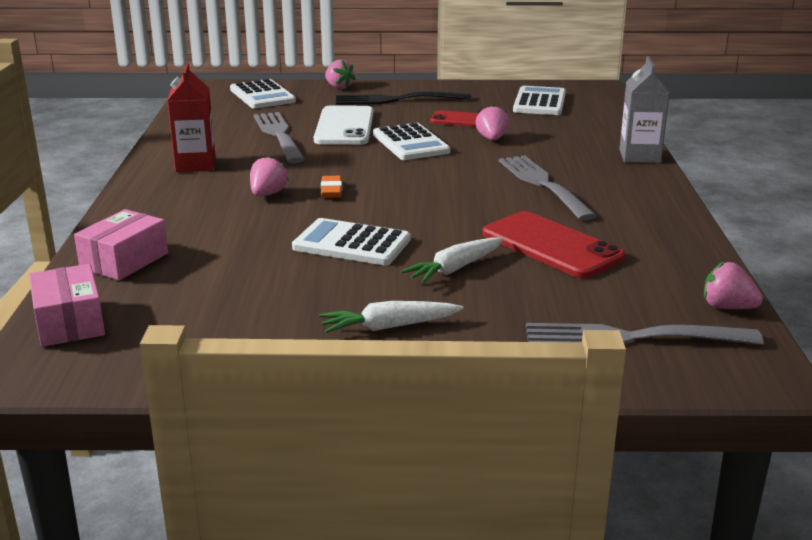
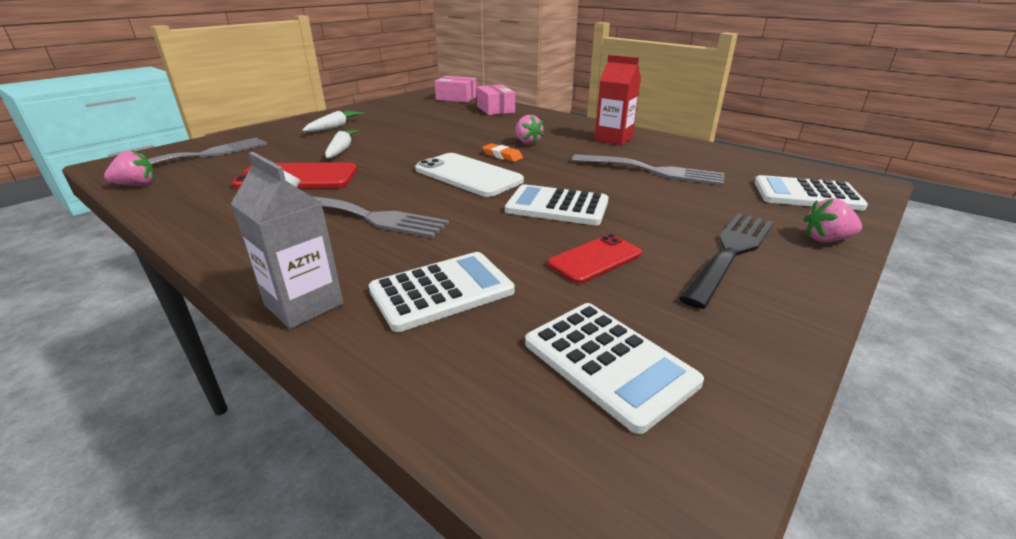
camera: 130 degrees right, 5 degrees up
(344, 126) = (647, 197): white phone -> white phone (468, 175)
(351, 244) = (419, 141): white calculator -> white calculator (442, 291)
(492, 139) = (508, 246): pink strawberry -> none

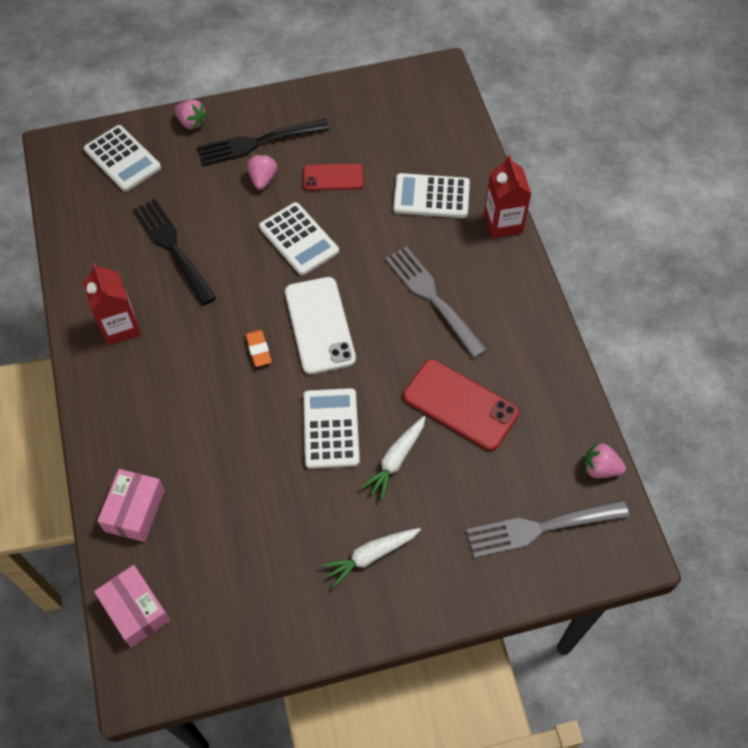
camera: 145 degrees left, 30 degrees up
(304, 304) = (503, 223): grey carton -> red carton
(527, 142) = (206, 369): pink strawberry -> pink strawberry (263, 179)
(609, 362) = (394, 121): white calculator -> white calculator (331, 429)
(651, 171) = (173, 248): grey fork -> black fork

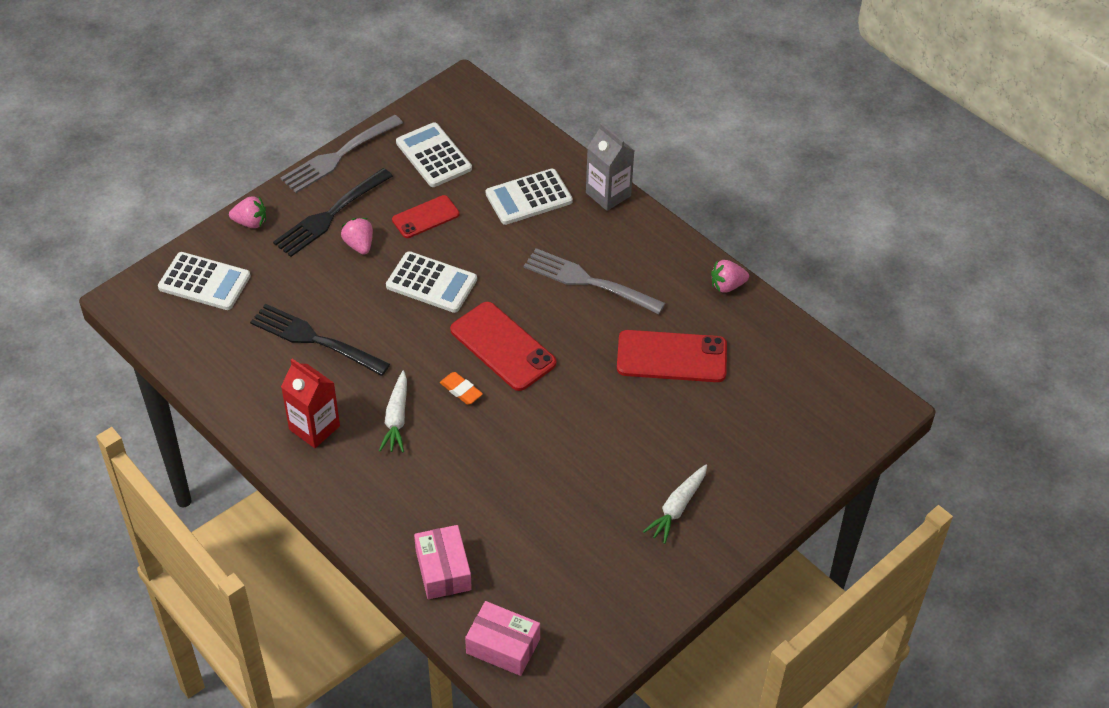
camera: 30 degrees left, 10 degrees down
(320, 325) = (503, 346): white phone -> red phone
(331, 429) = (572, 425): white calculator -> white calculator (433, 156)
(396, 460) = (646, 424): white carrot -> white carrot (396, 418)
(503, 223) = (608, 194): red carton -> grey carton
(541, 527) = (802, 421): grey fork -> grey fork (339, 155)
(600, 468) = (820, 355): pink strawberry -> pink strawberry (727, 285)

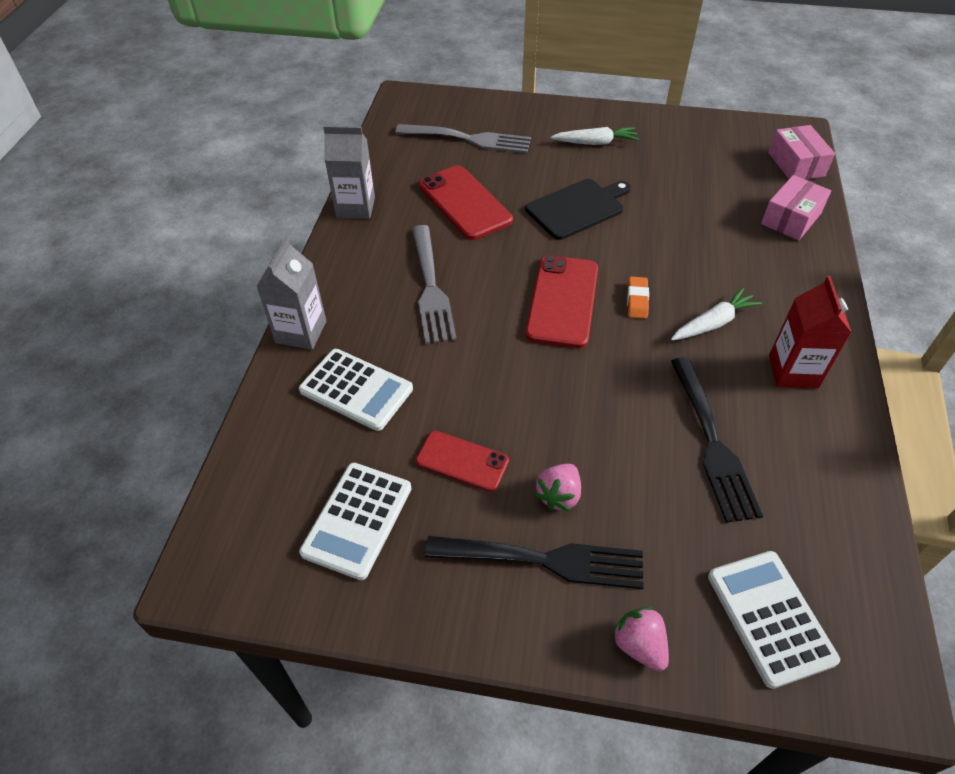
camera: 125 degrees left, 0 degrees up
(339, 155) = (438, 631): grey fork -> grey fork (468, 139)
(431, 283) = (545, 396): white calculator -> none
(596, 428) = (577, 208): none -> black cutting board
(727, 285) = (355, 207): pink strawberry -> grey carton

